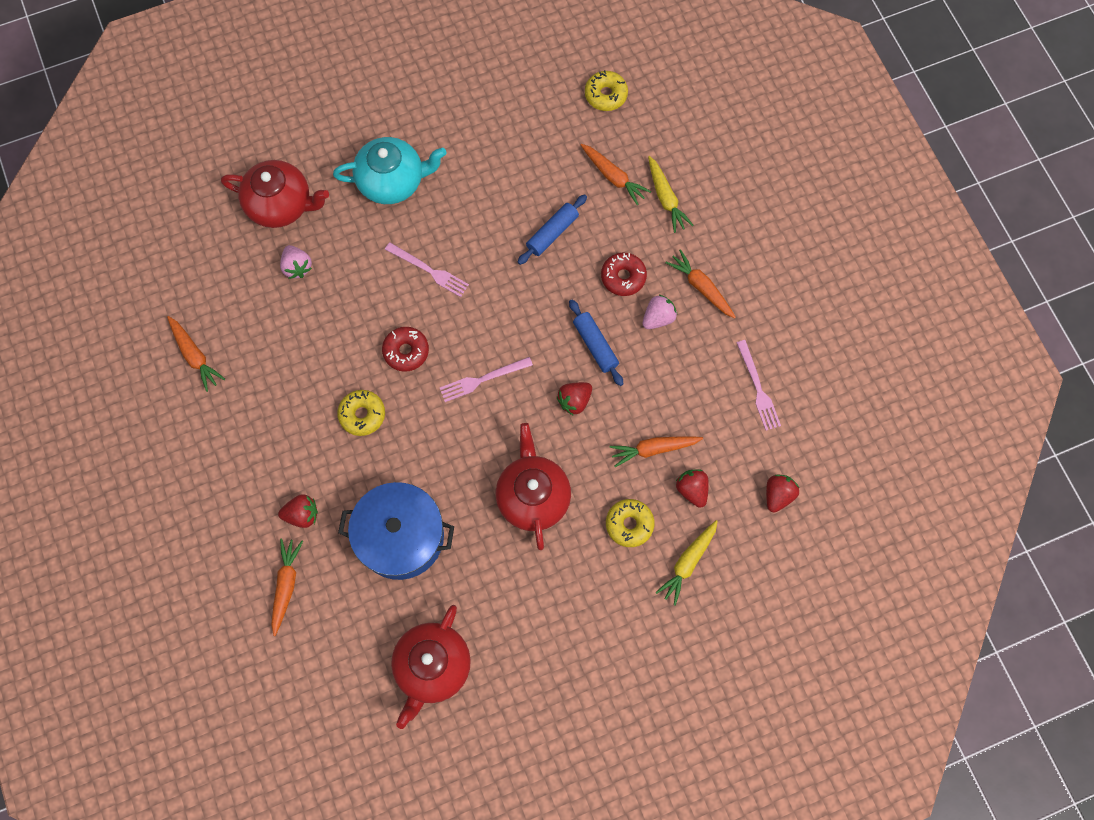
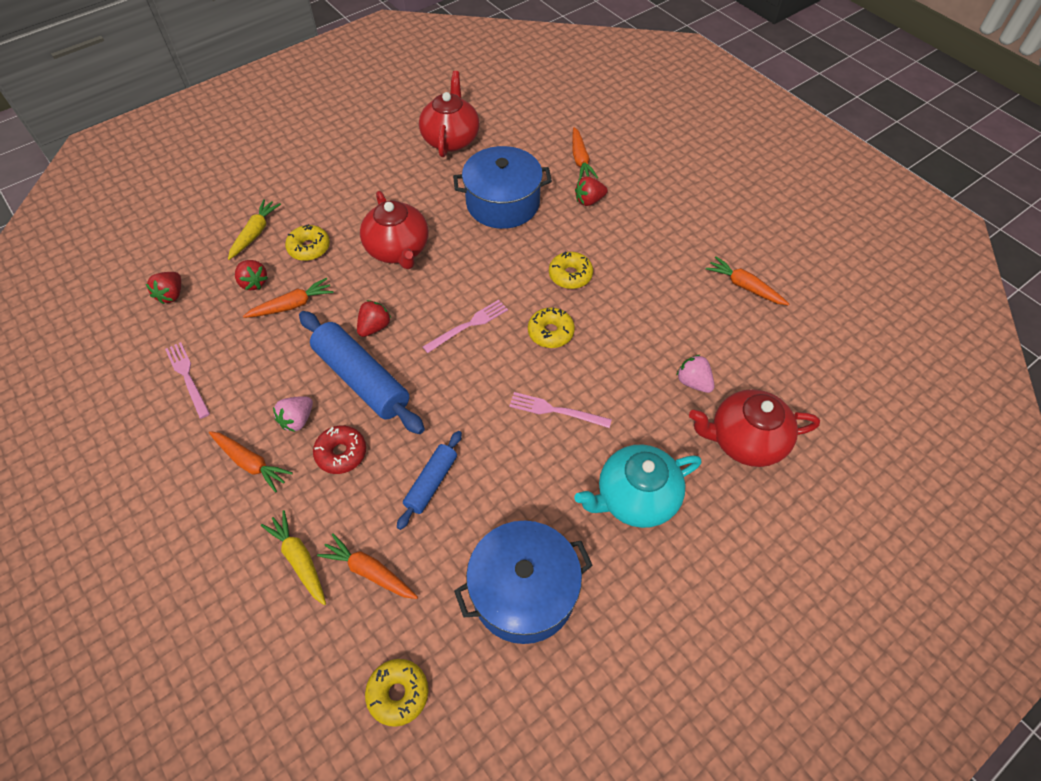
camera: 165 degrees right, 15 degrees down
(406, 351) = (550, 332): red donut -> yellow donut
(502, 136) = (523, 591): none -> blue pot
(595, 345) = (362, 379): blue rolling pin -> blue rolling pin, size x1.79

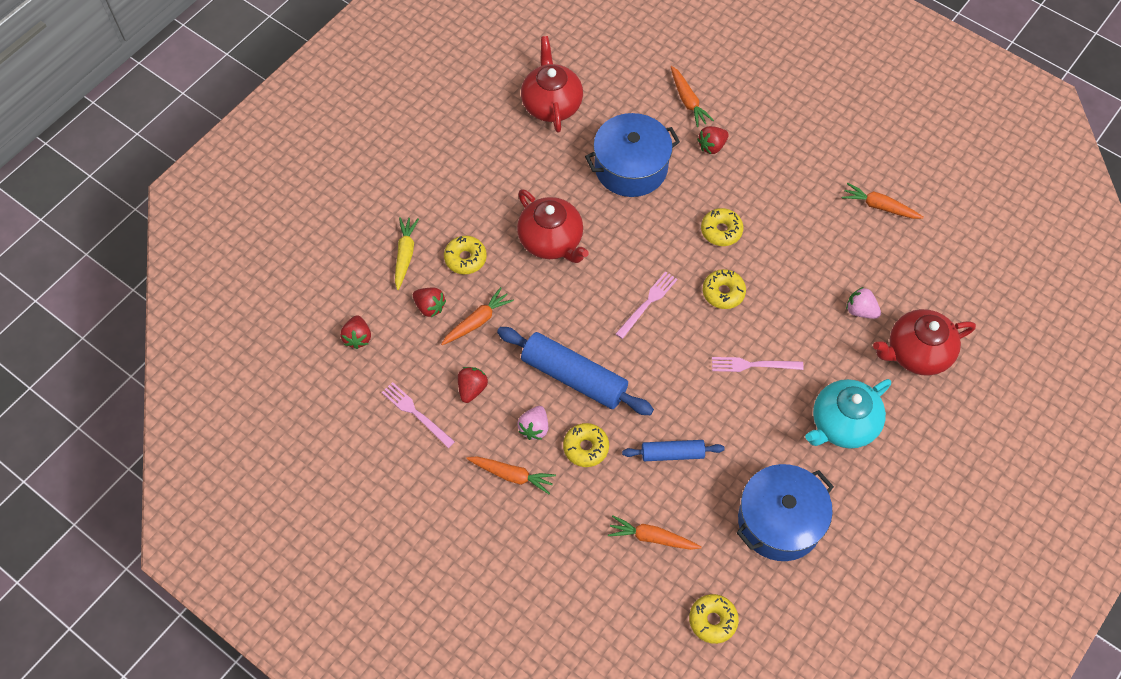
camera: 15 degrees left, 5 degrees up
(299, 559) = (591, 543): yellow carrot -> none
(341, 453) = (586, 448): red donut -> yellow donut
(374, 327) = (563, 325): red strawberry -> red strawberry (472, 389)
(431, 483) = (672, 454): blue rolling pin -> blue rolling pin turned 75 degrees clockwise

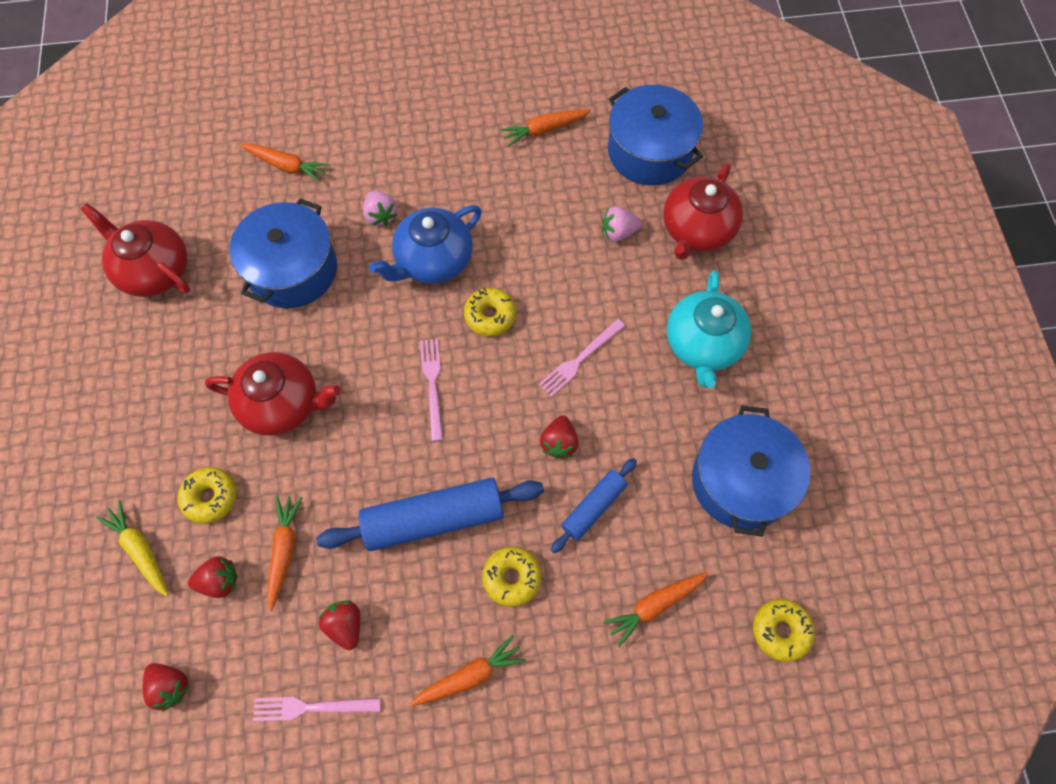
camera: 45 degrees left, 5 degrees up
(534, 428) = (445, 606): pink strawberry -> pink strawberry (381, 215)
(712, 146) = (349, 190): red strawberry -> red strawberry (559, 443)
(721, 231) = (433, 261): yellow donut -> blue teapot
(939, 277) = (650, 151): none -> blue pot

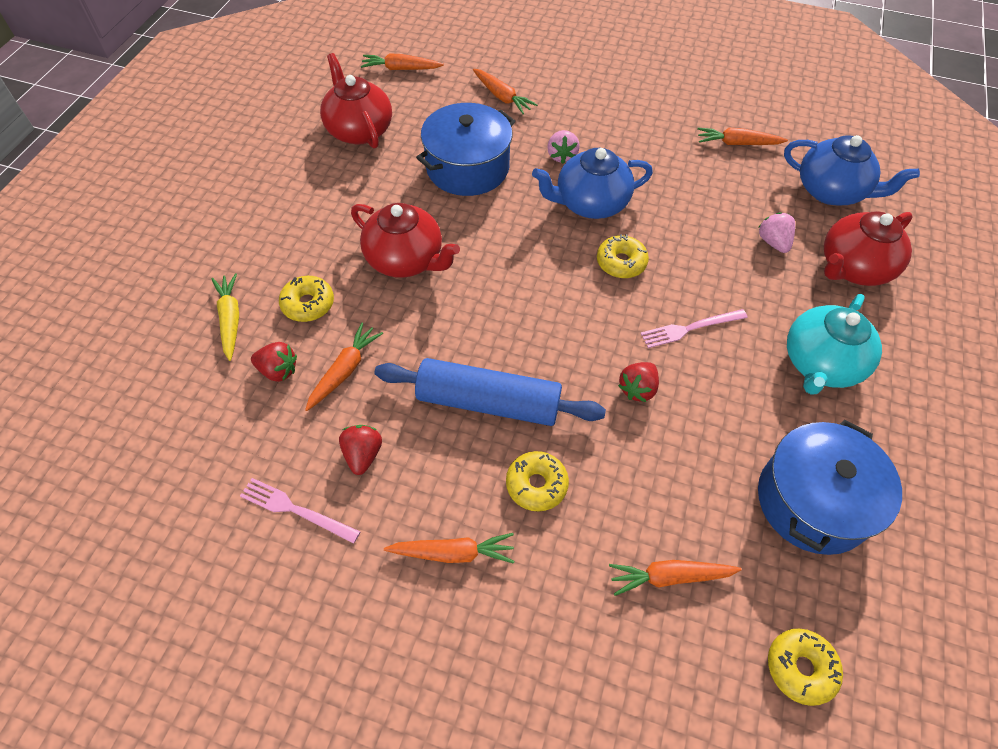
camera: 25 degrees right, 10 degrees down
(159, 172) = (401, 69): none -> orange carrot
(170, 686) = (190, 434): red strawberry -> none
(432, 385) = (542, 295): pink fork -> none
(593, 507) = (646, 458): blue rolling pin -> none
(618, 232) = (773, 242): pink strawberry -> pink strawberry turned 60 degrees clockwise
(650, 151) = (831, 191): blue pot -> blue teapot

